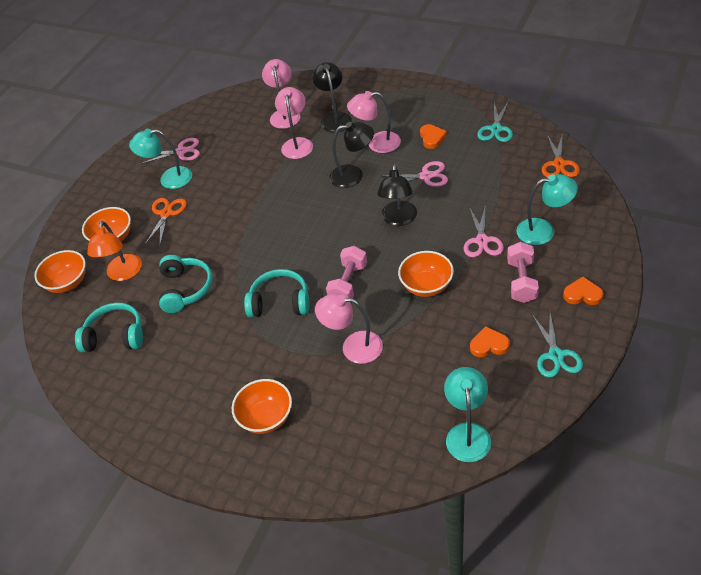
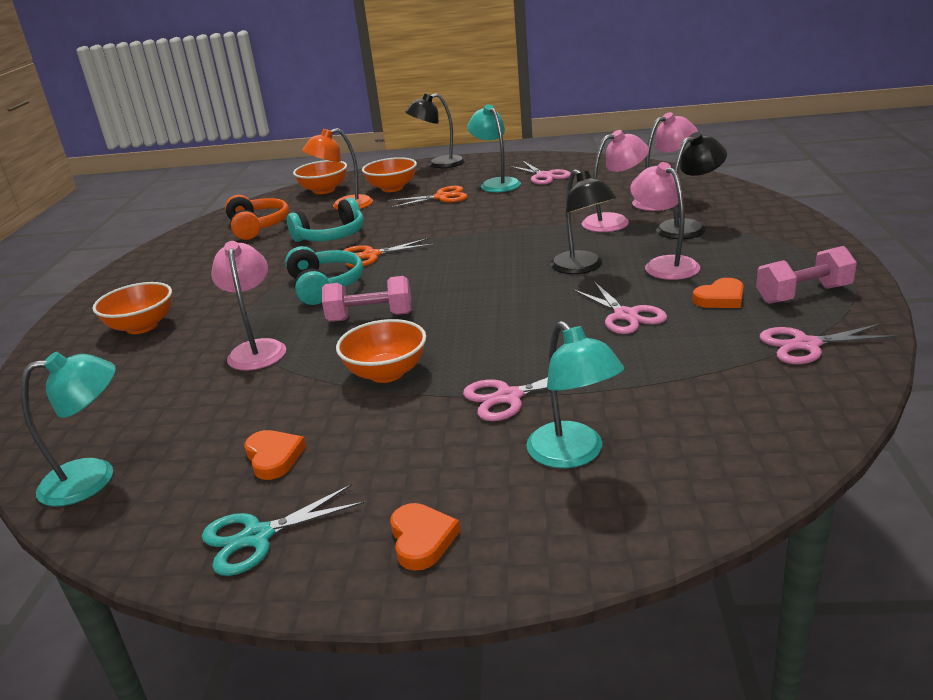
camera: 65 degrees right, 20 degrees down
(115, 336) = (258, 227): turquoise headphones -> orange headphones
(398, 219) = (514, 319): black lamp -> black lamp (439, 164)
(496, 129) = (806, 345): turquoise scissors -> pink scissors
(521, 281) = (429, 458): pink dumbbell -> pink dumbbell (803, 294)
(559, 164) = (779, 432): orange scissors -> orange scissors (371, 255)

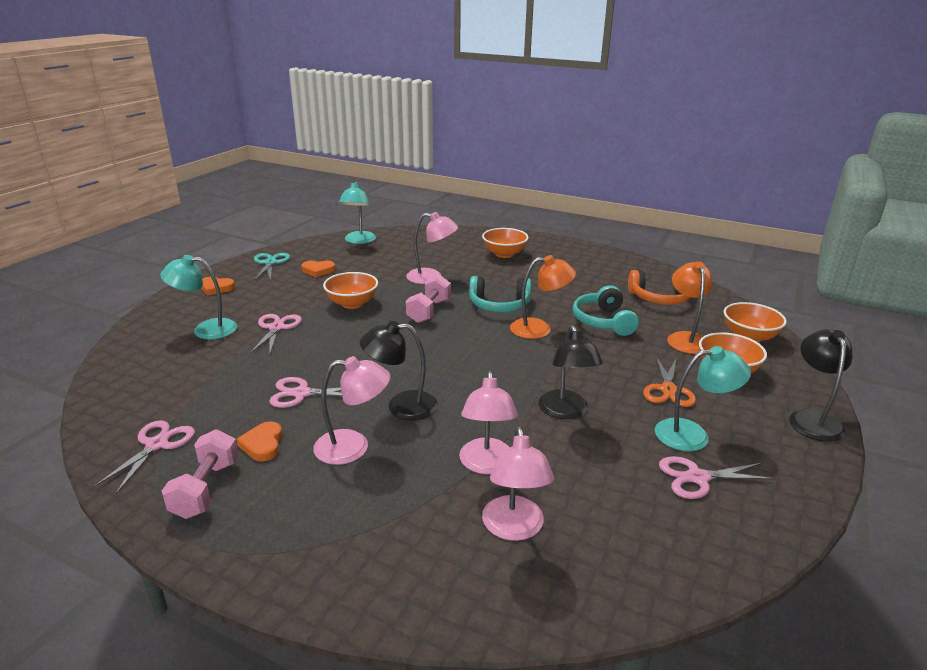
camera: 110 degrees right, 0 degrees up
(371, 255) = (539, 329): orange scissors -> orange lamp
(689, 227) = (415, 505): black lamp -> black lamp (566, 412)

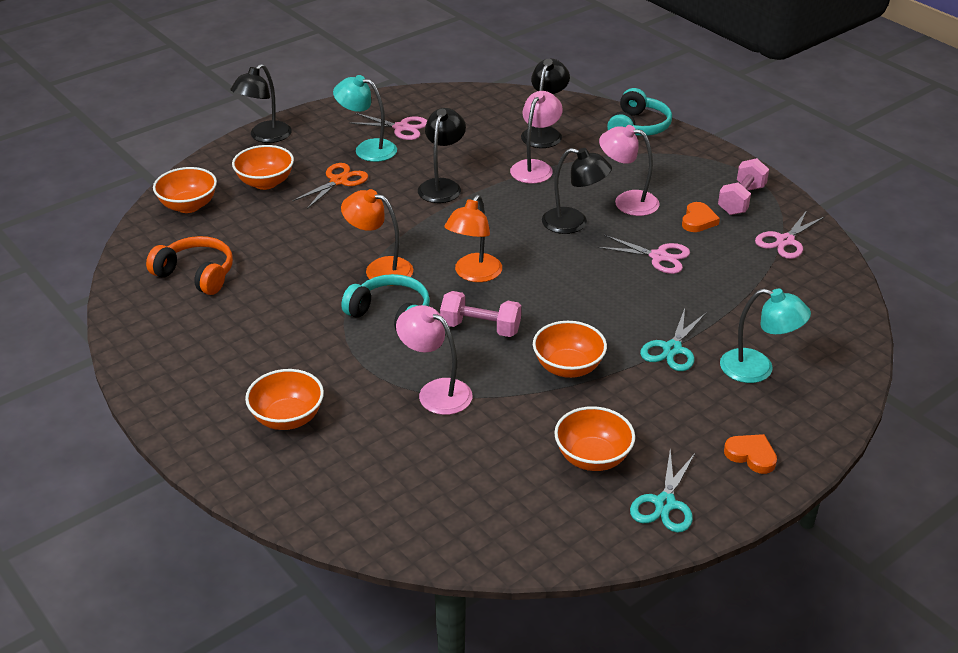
camera: 155 degrees left, 10 degrees up
(276, 328) = (672, 349): pink scissors -> turquoise scissors
(318, 270) = (592, 457): orange heart -> orange bowl
(359, 241) = (494, 534): turquoise lamp -> none
(429, 311) = (480, 328): pink dumbbell -> pink dumbbell turned 60 degrees clockwise
(514, 528) = (544, 133): pink lamp -> black lamp
(603, 321) = (302, 260): turquoise headphones -> turquoise headphones (638, 127)
(685, 338) = (250, 220): orange lamp -> orange lamp (474, 274)

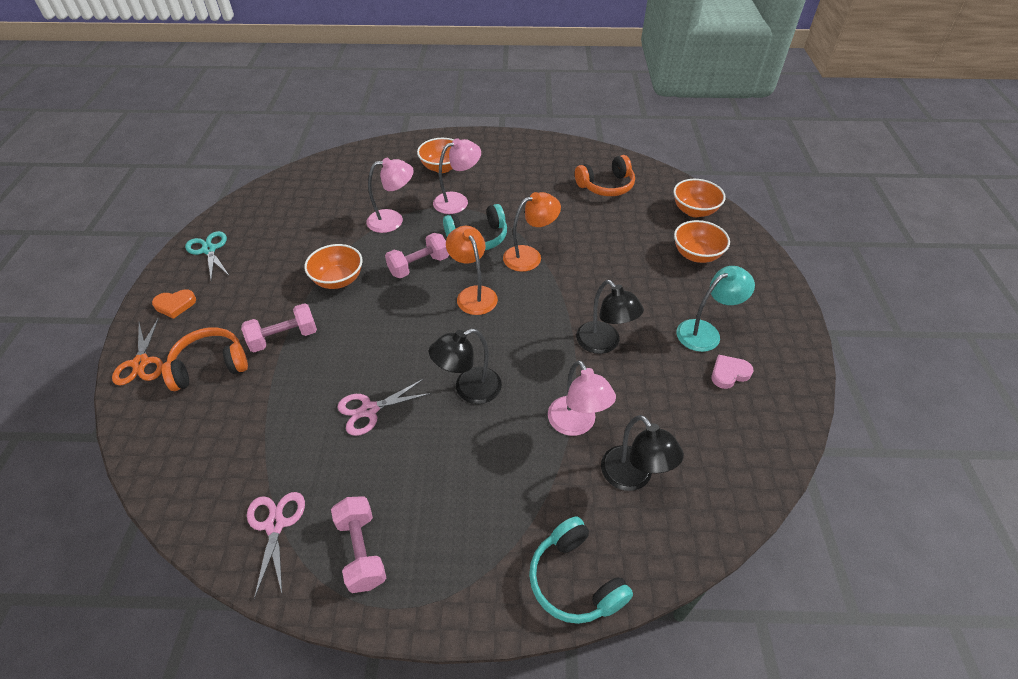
camera: 130 degrees right, 10 degrees up
(265, 137) = (775, 284): black lamp -> none
(338, 181) = (665, 291): orange scissors -> orange scissors (141, 363)
(401, 128) = (729, 373): pink scissors -> pink heart
(592, 457) = (270, 245): orange bowl -> none
(627, 201) = (458, 451): pink lamp -> pink lamp (458, 201)
(672, 349) = (284, 338): turquoise scissors -> pink dumbbell
(698, 220) = (376, 482): orange heart -> none
(757, 369) = (210, 366): turquoise lamp -> orange headphones

